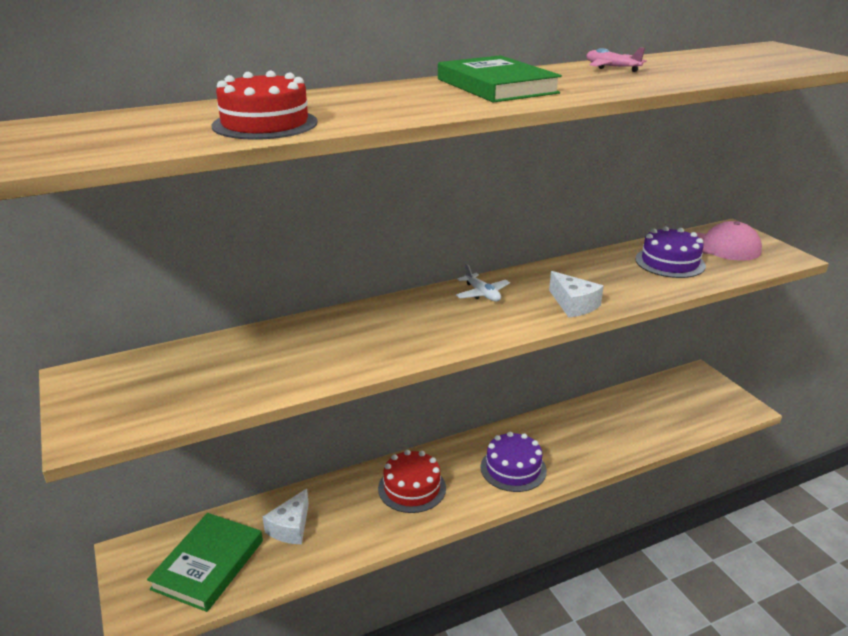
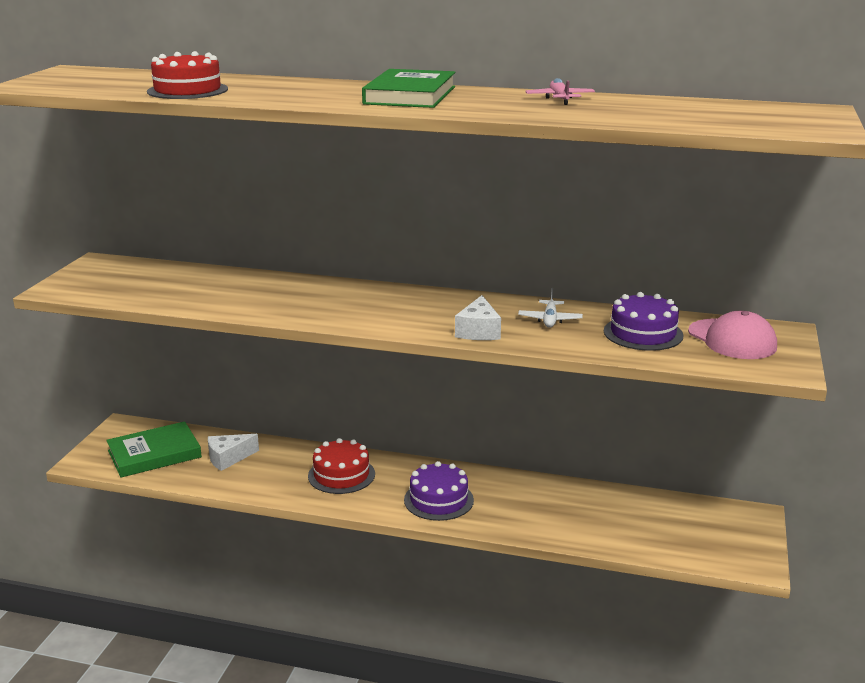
camera: 40 degrees right, 5 degrees down
(482, 294) = (423, 301): white plane -> white plane (550, 320)

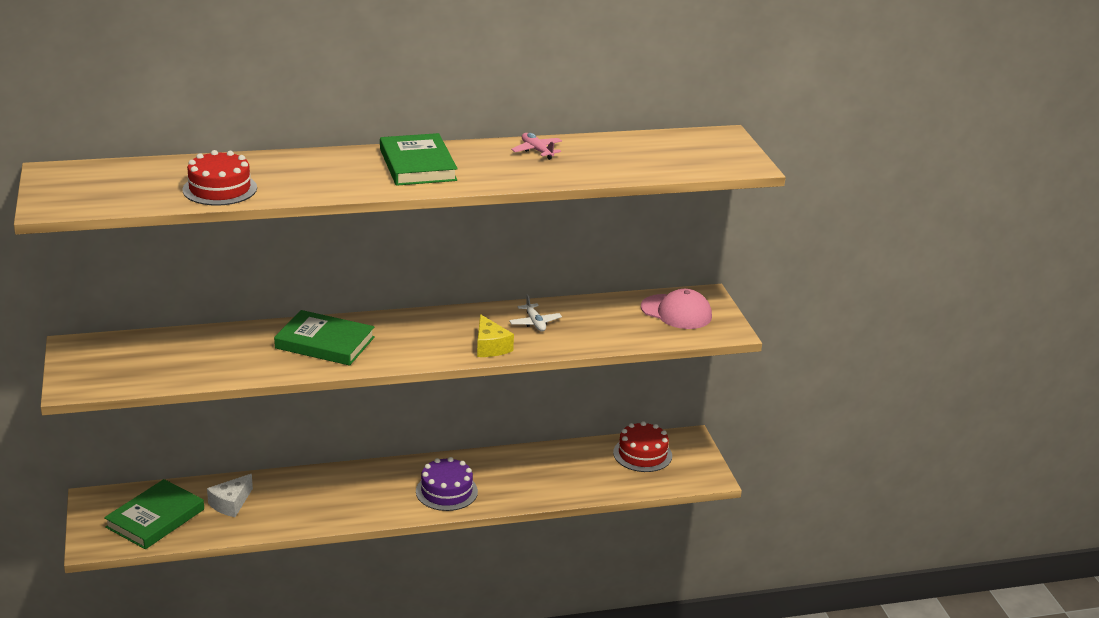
camera: 30 degrees left, 5 degrees up
(314, 297) = (325, 343): none -> green book
(341, 475) = (347, 491): red cake -> red cake (642, 454)
(478, 331) = (490, 347): white cheese -> yellow cheese
(643, 333) = (611, 320): purple cake -> none

